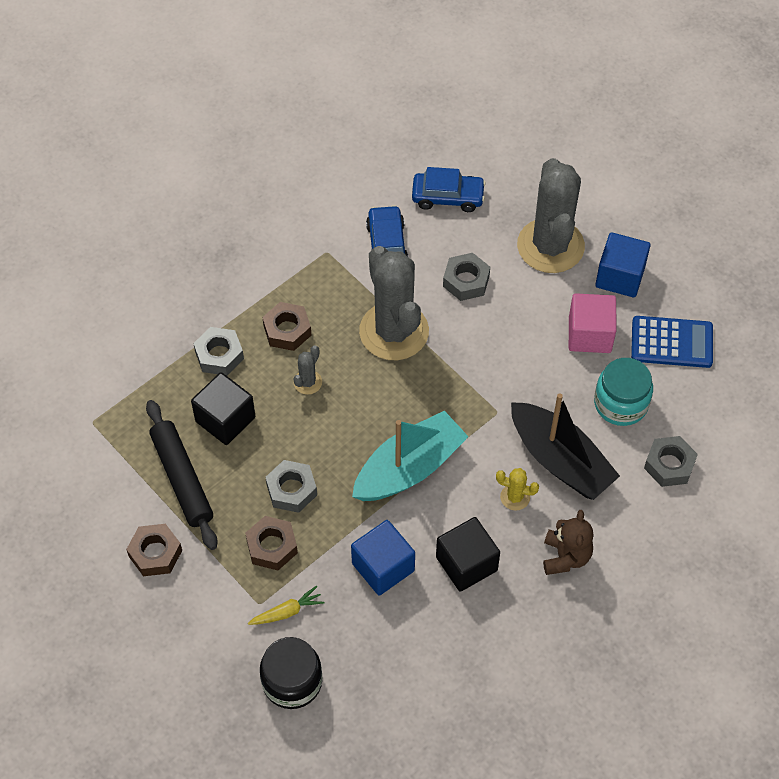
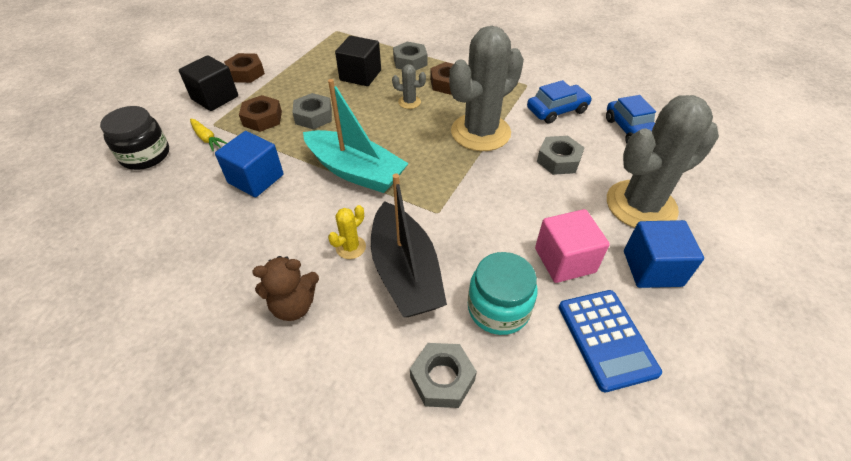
camera: 70 degrees right, 10 degrees down
(182, 479) = (307, 70): black rolling pin -> none
(466, 564) = (269, 230): black cube -> black cube (215, 98)
(515, 497) = (350, 247): yellow cactus -> yellow cactus turned 45 degrees clockwise
(560, 460) = (405, 272): black boat -> black boat turned 45 degrees counterclockwise

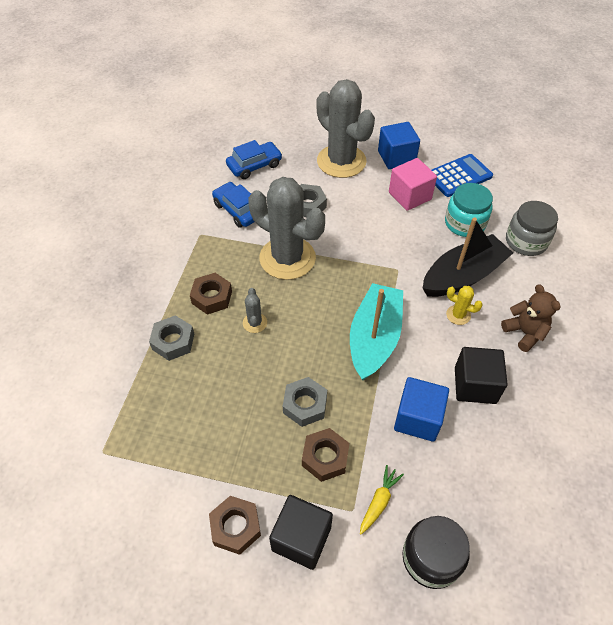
camera: 105 degrees left, 5 degrees up
(360, 75) = (213, 384): black cube -> black cube (475, 385)
(442, 379) = (526, 241): grey nut -> grey jar

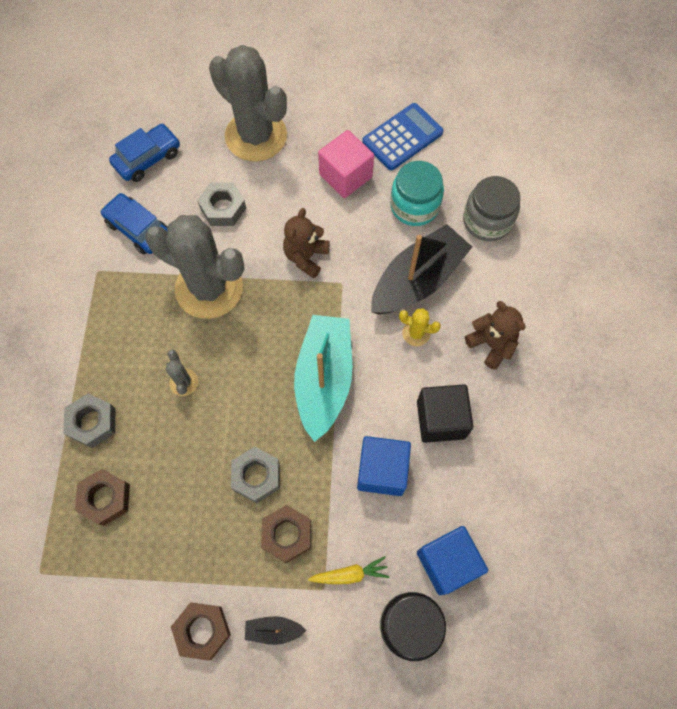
camera: 10 degrees left, 15 degrees up
(212, 297) = (127, 356): brown nut -> brown nut (105, 498)
(301, 538) = (274, 630): black cube -> black boat
(370, 247) = (306, 257): none -> brown teddy bear
(379, 501) = (350, 574): yellow carrot -> yellow carrot turned 60 degrees clockwise
(396, 157) = (323, 120): blue cube -> blue cube (447, 562)

